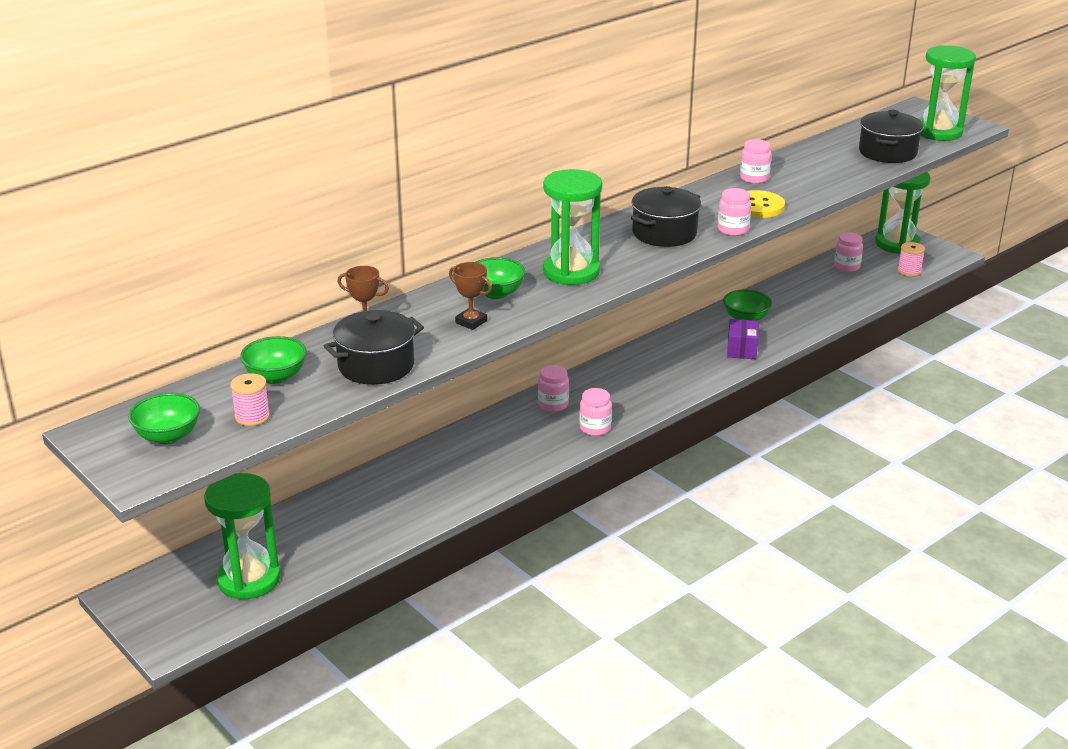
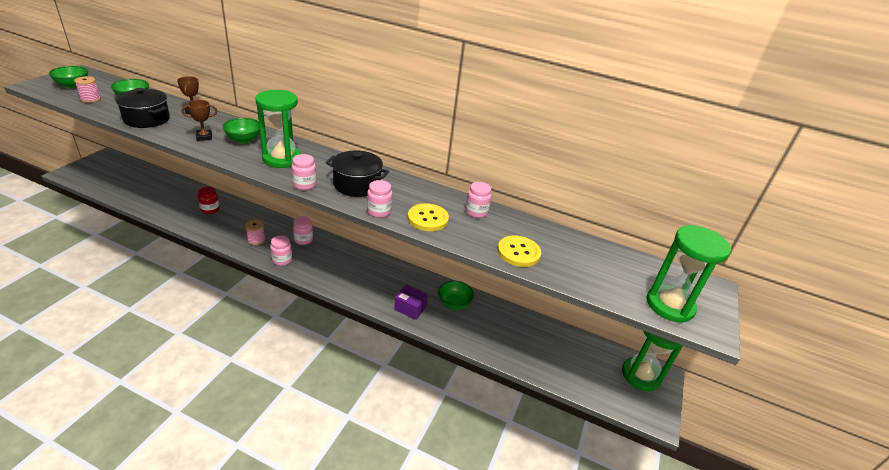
camera: 60 degrees right, 5 degrees up
(249, 579) = (117, 181): green hourglass -> none
(417, 481) = (210, 210): none -> red jar
(471, 322) = (204, 137): brown trophy -> brown trophy turned 60 degrees clockwise
(742, 349) = (410, 308): purple box -> purple box turned 45 degrees clockwise
(838, 175) = (518, 252): none -> yellow button
(846, 267) = (574, 348): pink jar -> pink jar (304, 185)
(887, 152) = (590, 276): black pot -> none
(909, 271) = (600, 390): pink spool -> pink spool (256, 240)

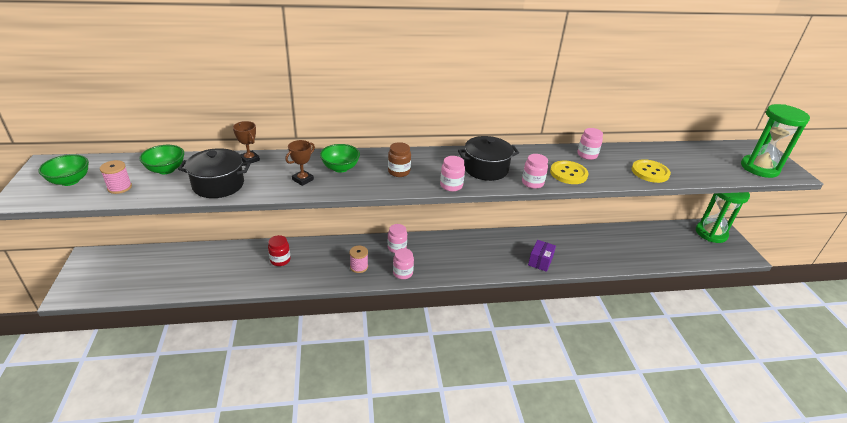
camera: 30 degrees left, 0 degrees up
(282, 159) = (399, 172): green hourglass -> brown jar
(410, 308) = (540, 261): purple box -> purple box turned 60 degrees counterclockwise
(454, 304) = (562, 243): green bowl -> none

